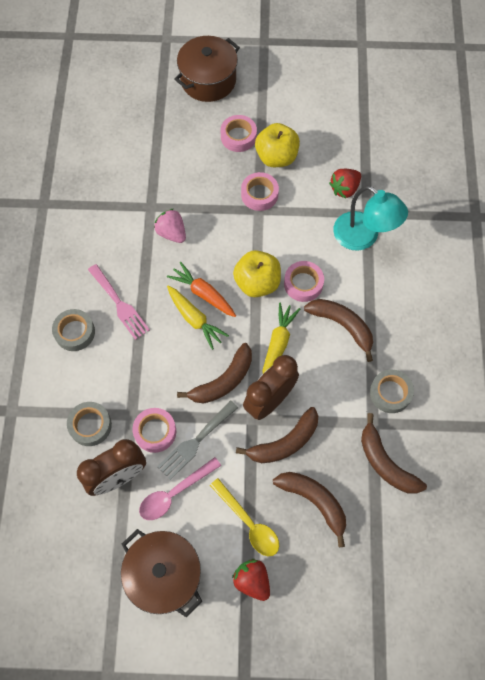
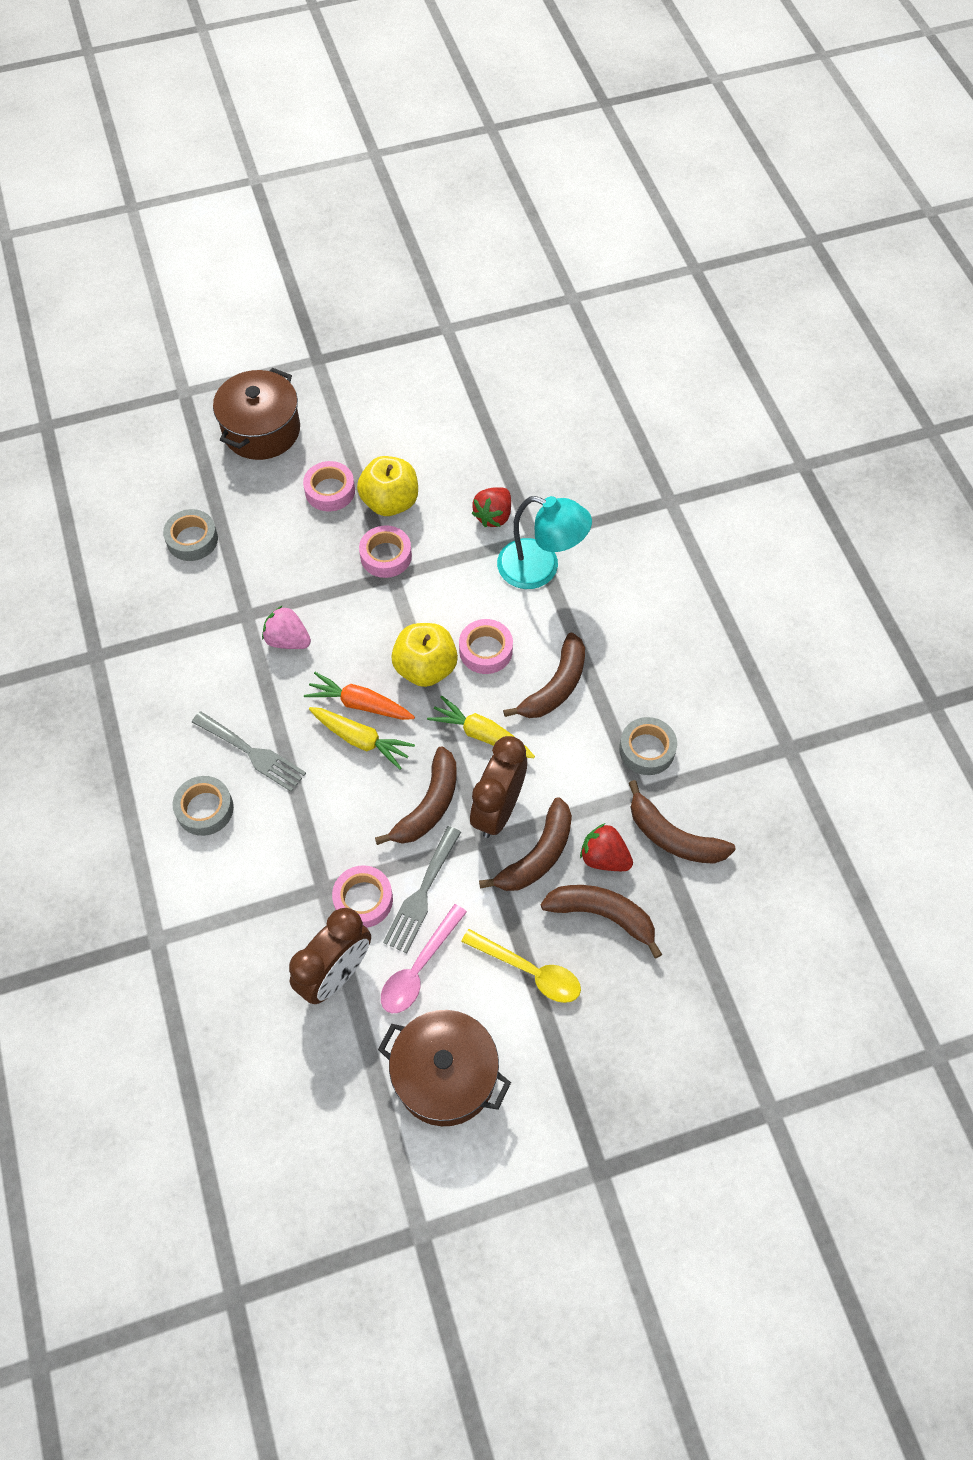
camera: 20 degrees left, 5 degrees down
(90, 425) = (273, 921): grey tape -> grey tape (192, 539)
(119, 304) = (252, 753): pink fork -> grey fork
(252, 580) = (561, 1040): red strawberry -> red strawberry (604, 857)
(278, 343) = (481, 734): yellow carrot -> yellow carrot turned 60 degrees counterclockwise
(342, 326) = (555, 686): brown banana -> brown banana turned 105 degrees clockwise

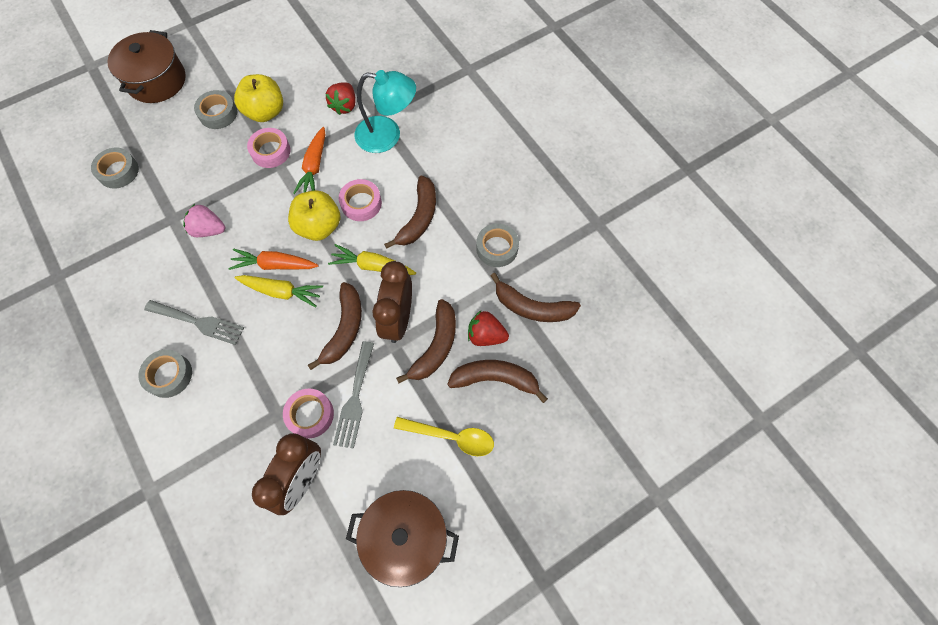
camera: 15 degrees left, 5 degrees up
(330, 491) = (218, 113): pink tape -> grey tape
(419, 968) = (365, 457): pink spoon -> none
(436, 588) = (314, 166): none -> orange carrot

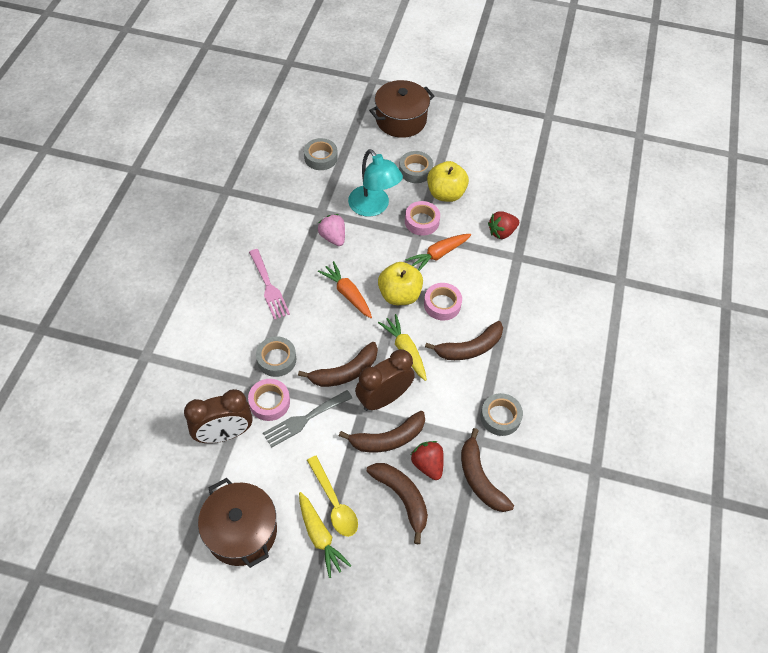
camera: 45 degrees right, 10 degrees down
(169, 375) = (221, 302): grey tape -> grey tape (276, 359)
(198, 322) = (269, 287): grey fork -> pink fork
(281, 292) = (333, 314): yellow carrot -> yellow carrot (320, 536)
(387, 136) = (509, 276): turquoise lamp -> turquoise lamp (373, 207)

